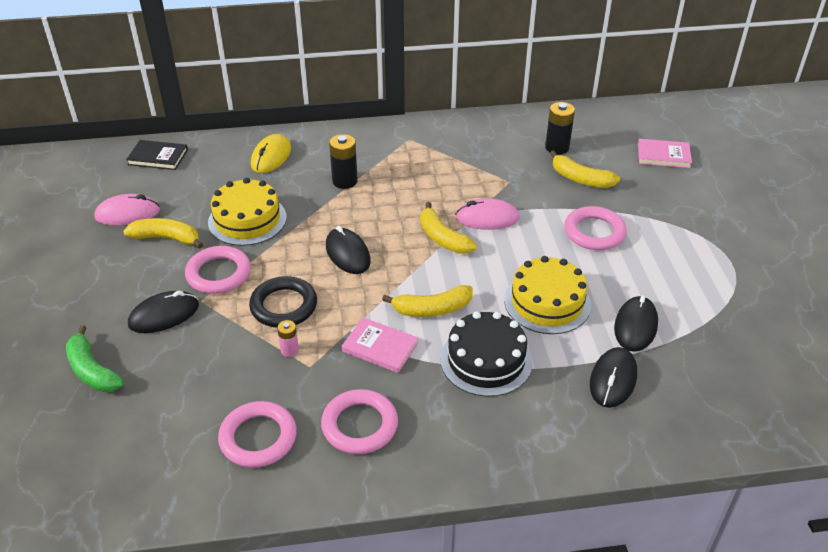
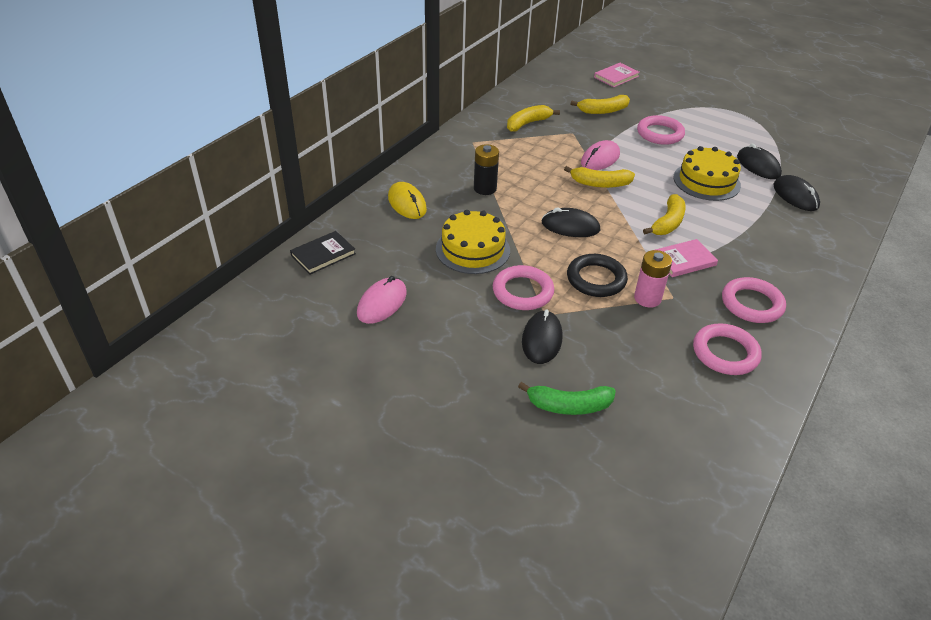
camera: 50 degrees left, 0 degrees up
(167, 238) = (444, 297): yellow banana -> yellow banana (528, 123)
(289, 350) = (647, 298): pink battery -> pink battery, size x1.72
(486, 360) = (737, 228): black cake -> none
(557, 147) = (560, 101): black battery -> none

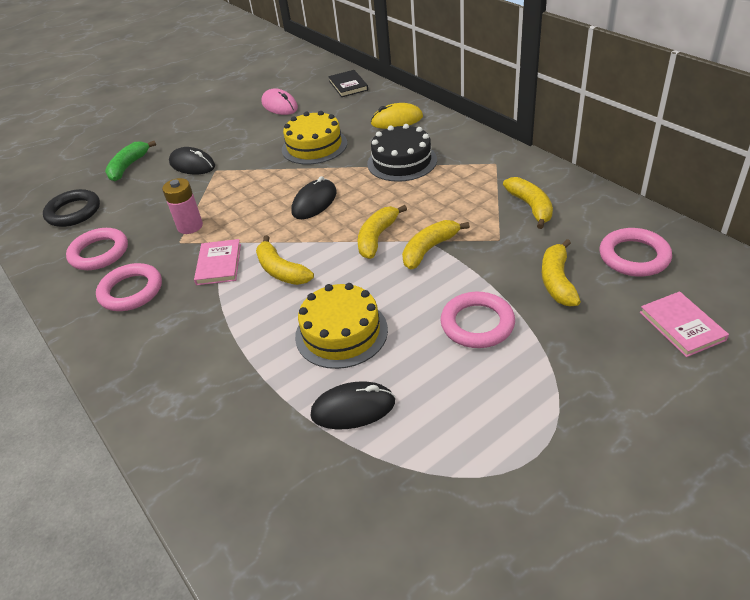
camera: 115 degrees right, 0 degrees up
(485, 188) = (402, 161): black battery -> black cake
(522, 291) = (247, 163): pink ring -> pink ring (634, 256)
(596, 279) = (234, 203): black ring -> black ring (73, 212)
(600, 159) = (429, 249): pink mouse -> yellow banana
(795, 196) = (263, 419): black mouse -> none

